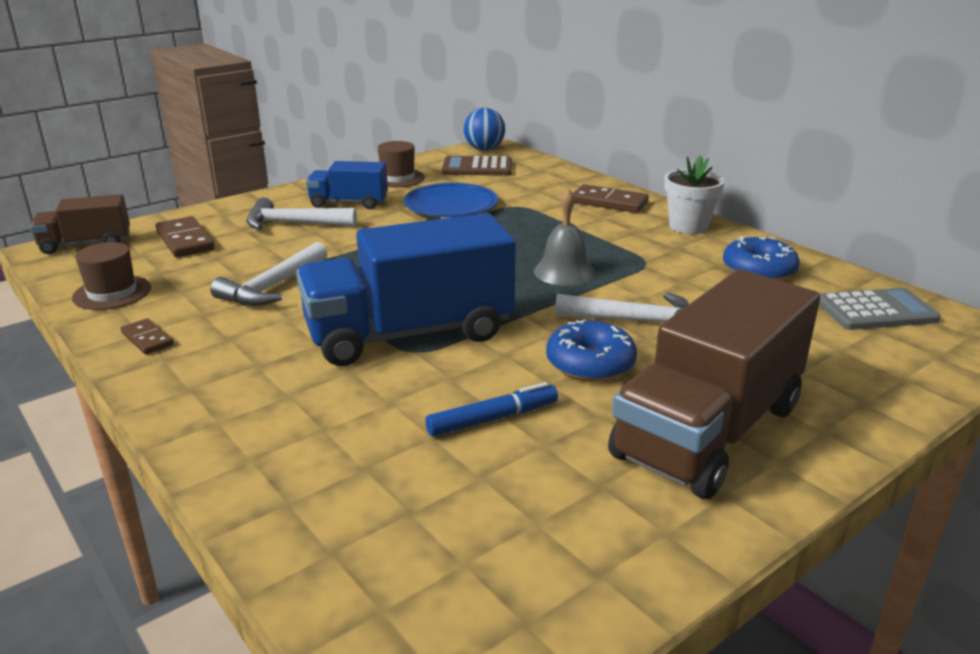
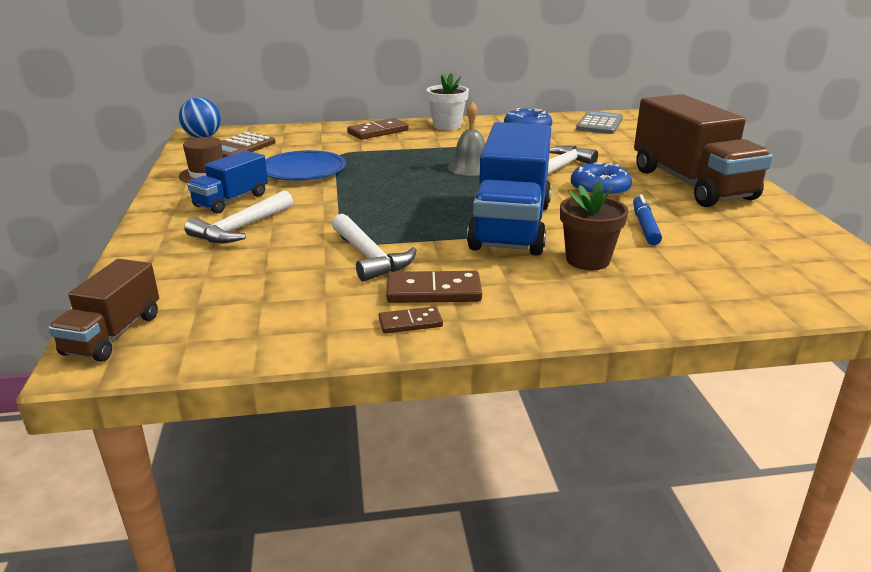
camera: 60 degrees left, 0 degrees up
(112, 293) = (279, 330): brown hat -> none
(185, 240) = (198, 279): brown domino -> brown domino (433, 291)
(350, 398) = (587, 260): none -> brown flower pot

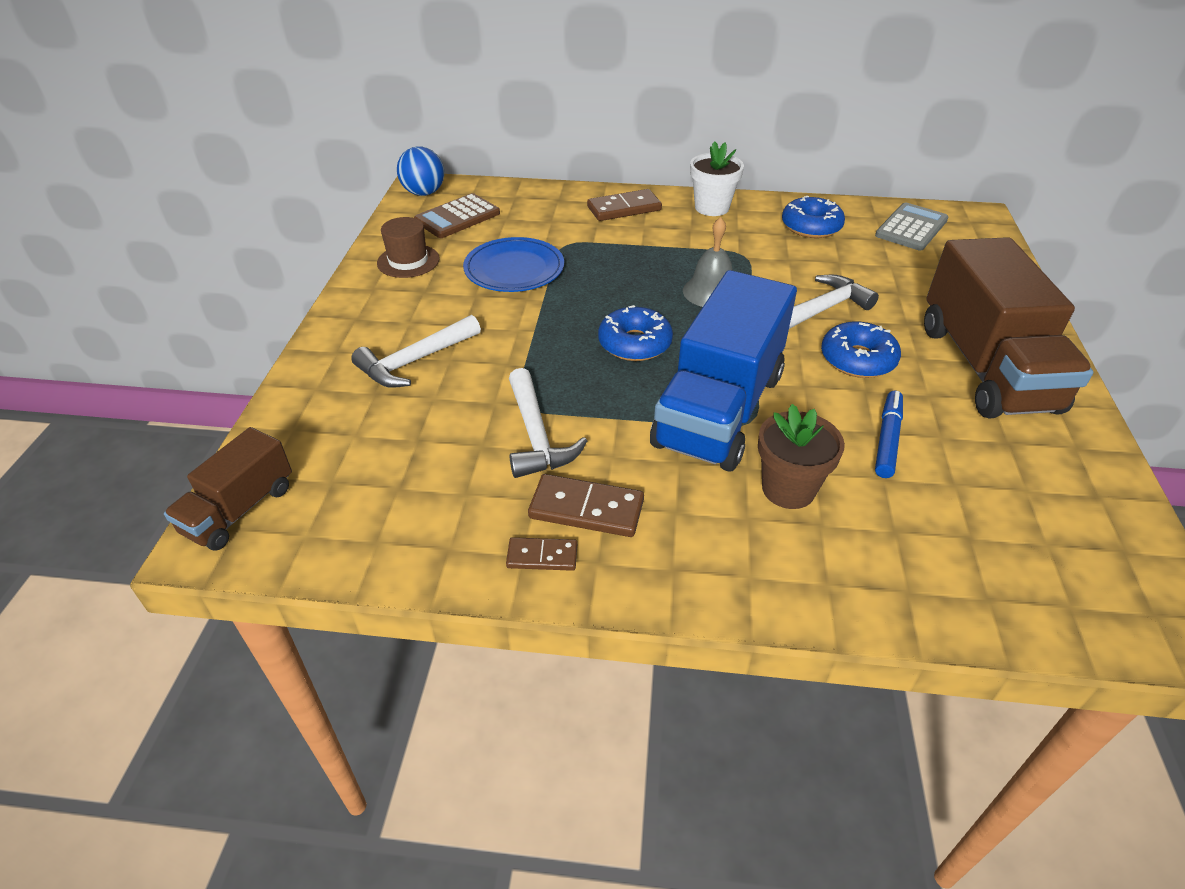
camera: 15 degrees right, 15 degrees up
(231, 200) = (419, 311): blue truck -> none
(425, 199) = (634, 343): none -> blue donut

